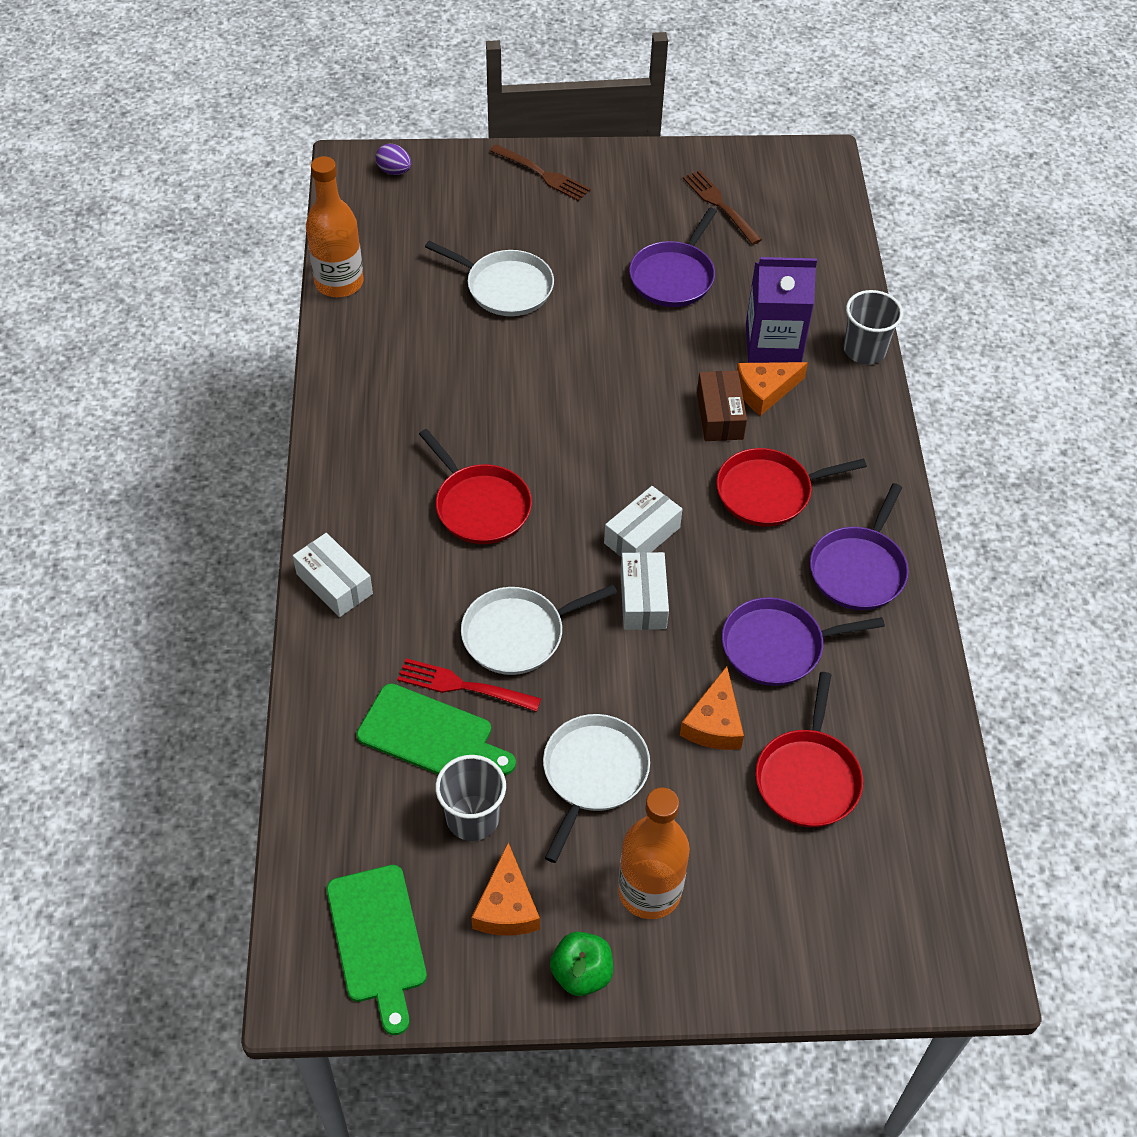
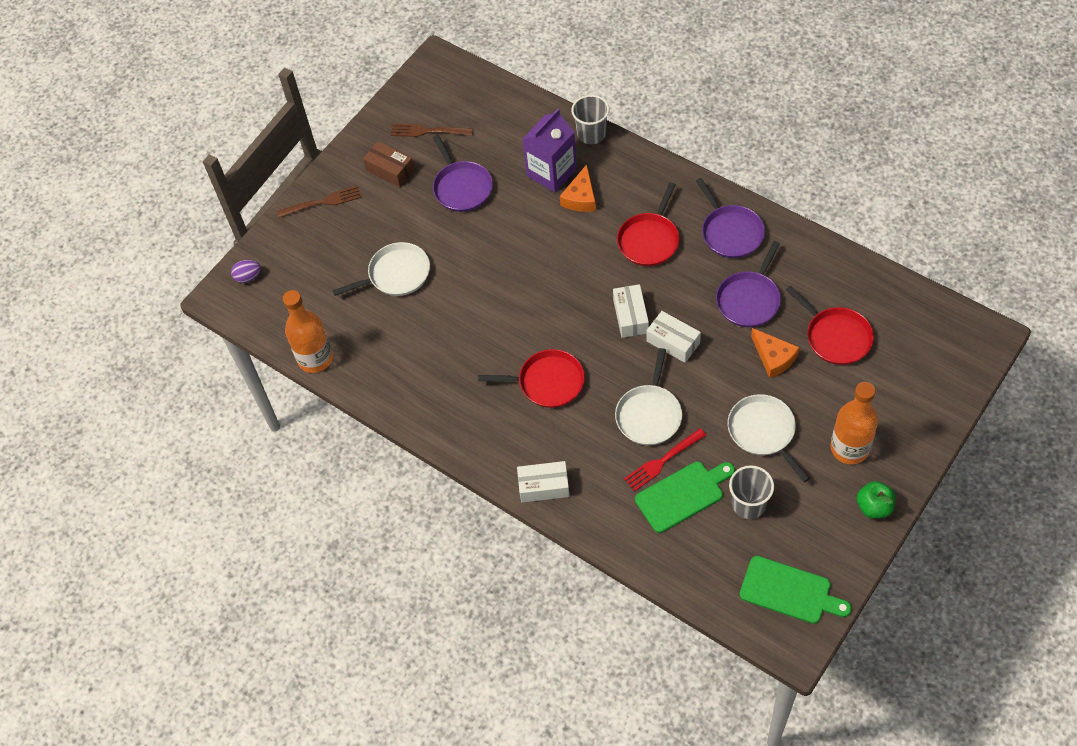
camera: 45 degrees left, 5 degrees up
(506, 906) = (812, 519): orange cheese -> none
(720, 415) = (580, 229): brown box -> brown box (390, 170)

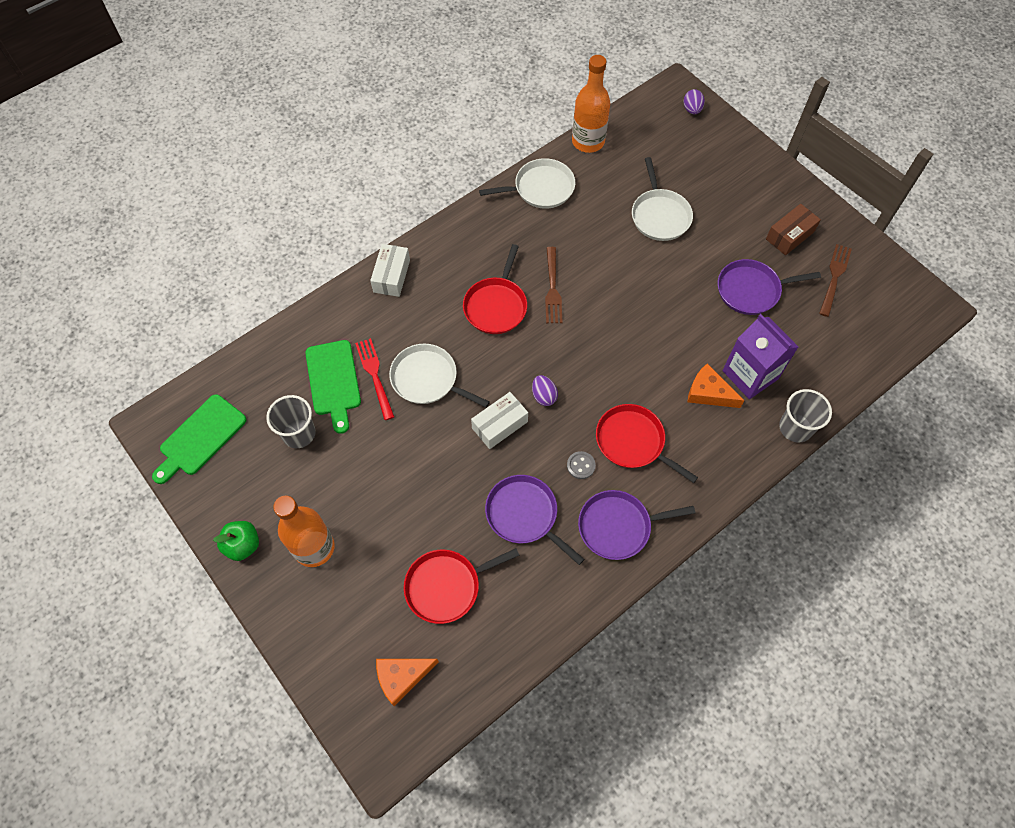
camera: 100 degrees right, 5 degrees up
(323, 202) = (763, 176): brown fork -> brown fork (552, 288)
(630, 316) = (544, 396): white box -> purple egg
(687, 271) = (581, 465): none -> grey button
(763, 432) = (366, 473): white pan -> white pan (540, 188)
(773, 357) = (445, 513): orange cheese -> orange cheese (402, 677)

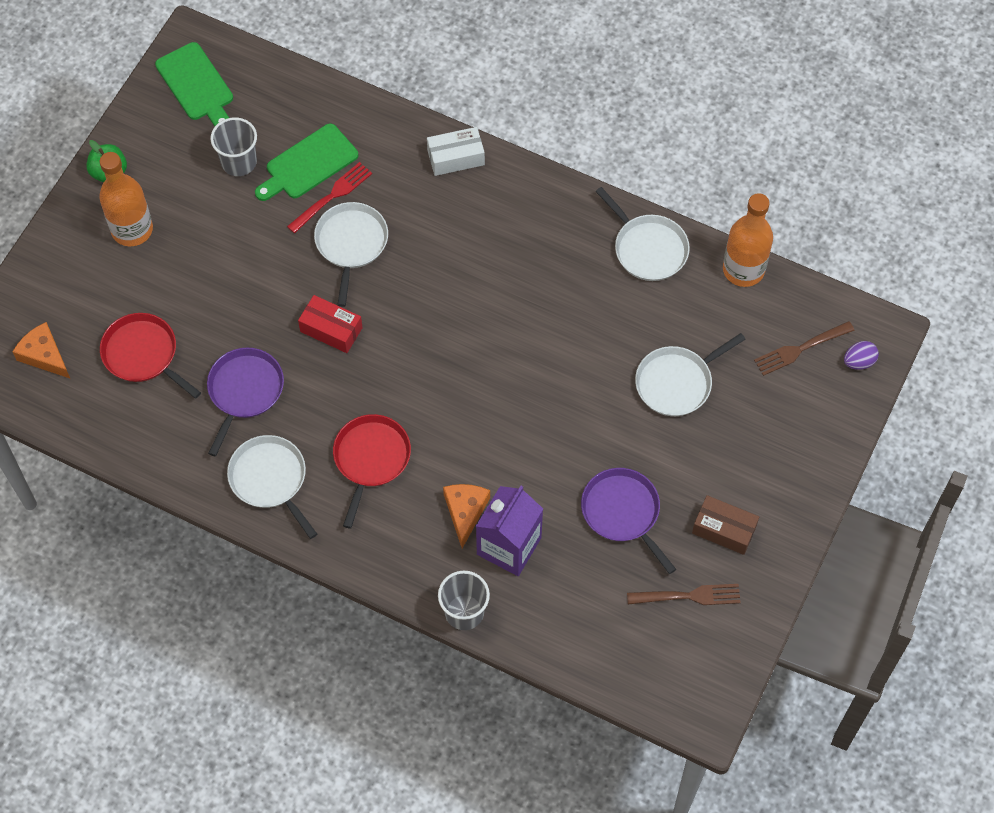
camera: 65 degrees right, 0 degrees up
(200, 438) = (196, 85): green cutting board -> green cutting board turned 135 degrees counterclockwise
(496, 306) = (469, 269): red pan -> none
(499, 425) = (331, 329): white box -> red box
(544, 396) = (383, 356): purple egg -> none
(552, 288) = (519, 313): brown fork -> brown fork (800, 349)
(581, 465) = (321, 421): grey button -> none
(618, 526) = (270, 479): purple pan -> white pan

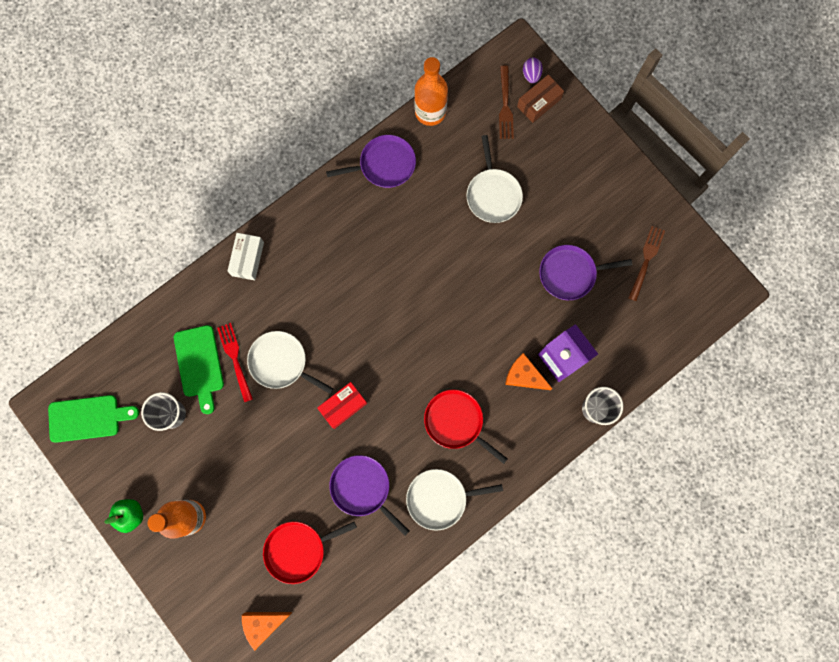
camera: 65 degrees left, 15 degrees up
(648, 248) = (384, 165): white pan -> purple pan
(724, 529) = (610, 216): brown box -> brown box (539, 103)

